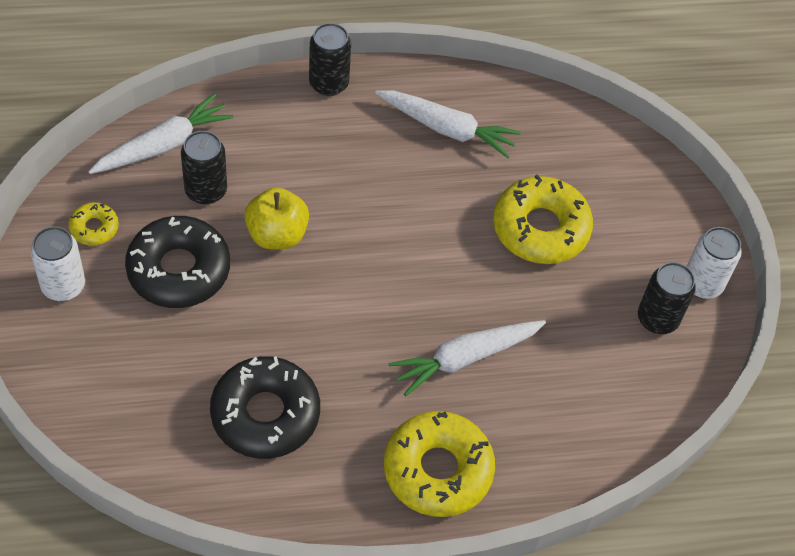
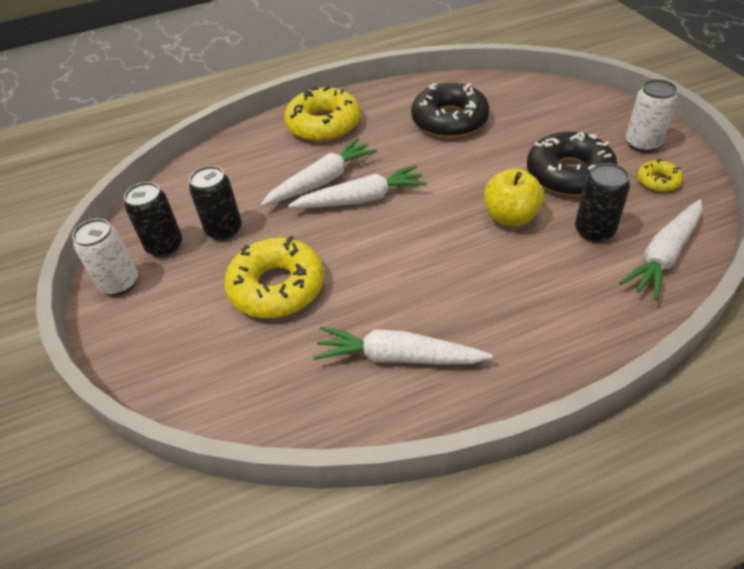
camera: 175 degrees right, 10 degrees down
(328, 83) = (552, 369): black can -> black can (224, 229)
(426, 313) = (361, 199): none -> white carrot

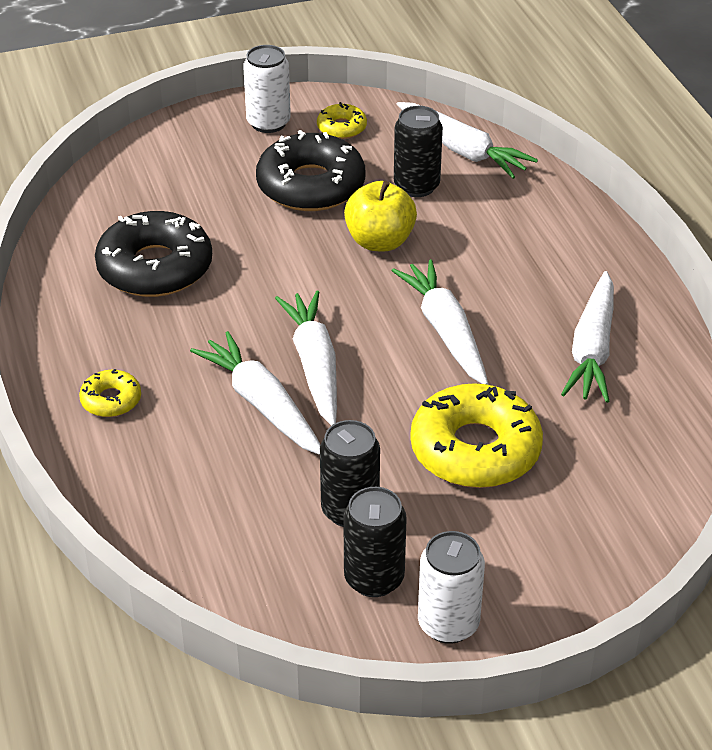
camera: 90 degrees left, 5 degrees down
(323, 124) = (111, 400): yellow donut -> yellow donut, size x0.48
(408, 262) = (445, 331): none -> white carrot

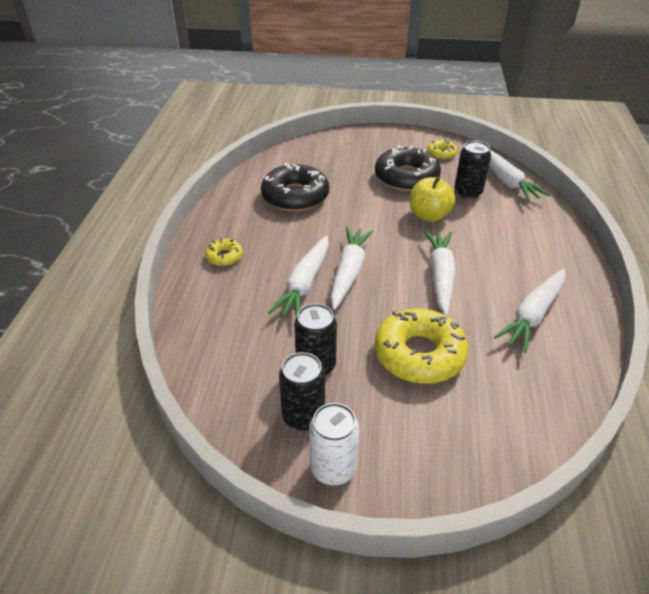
camera: 25 degrees right, 0 degrees up
(262, 404) = (304, 284): white carrot -> white carrot turned 150 degrees counterclockwise
(268, 123) = (402, 142): white can -> none

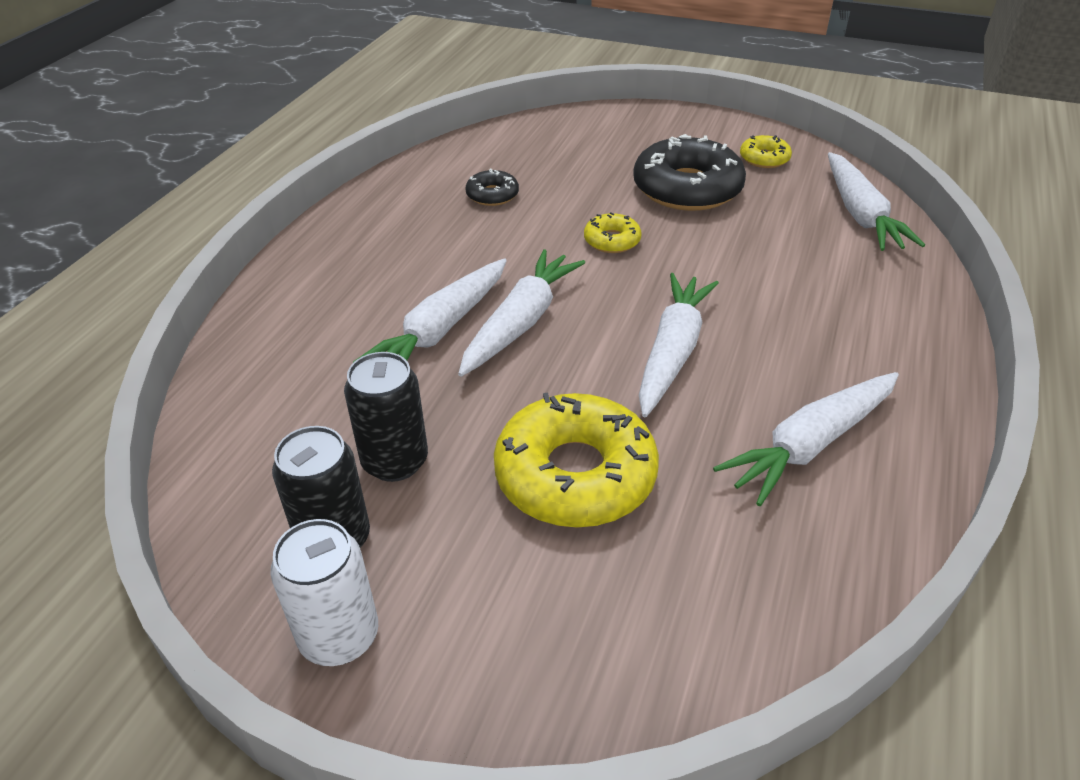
camera: 15 degrees right, 0 degrees up
(224, 256) = (339, 270): yellow donut -> yellow donut (612, 240)
(295, 196) = (492, 195): black donut -> black donut, size x0.48
(429, 215) = (697, 252): yellow apple -> none
(468, 192) = (783, 224): black can -> none

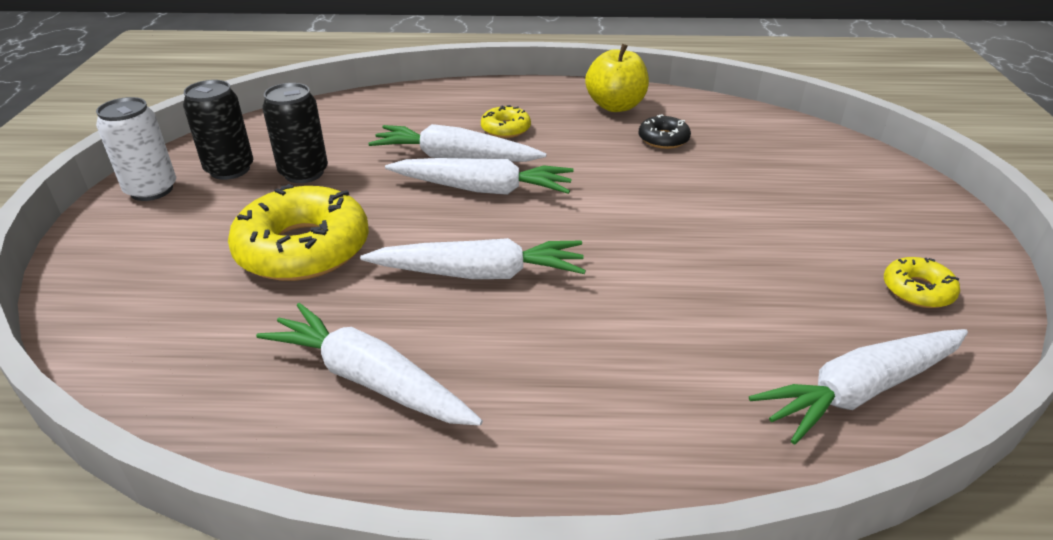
camera: 70 degrees right, 5 degrees down
(403, 203) = (615, 106): none -> yellow apple
(612, 240) = (639, 212): yellow donut -> yellow donut (505, 129)
(687, 188) = (783, 242): black donut -> none

